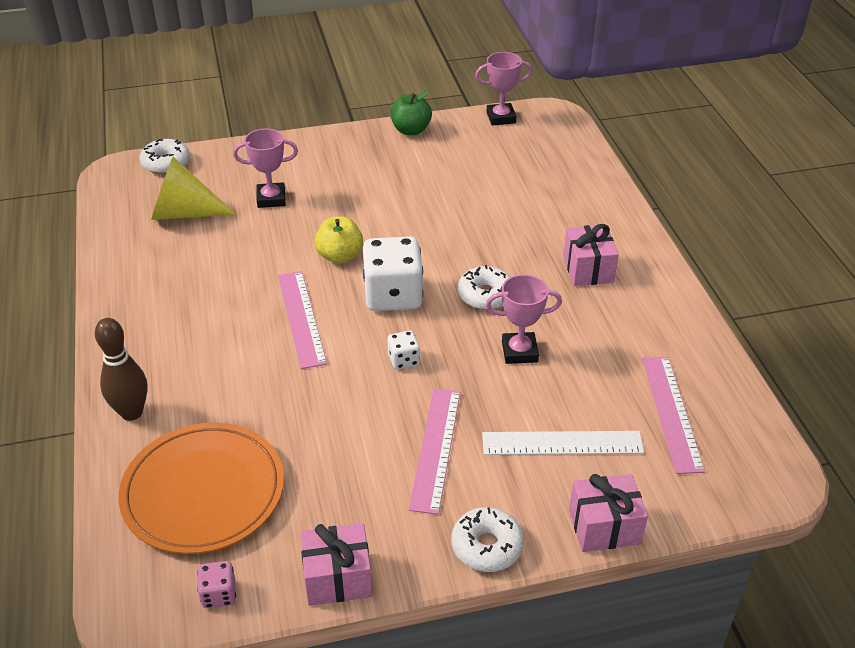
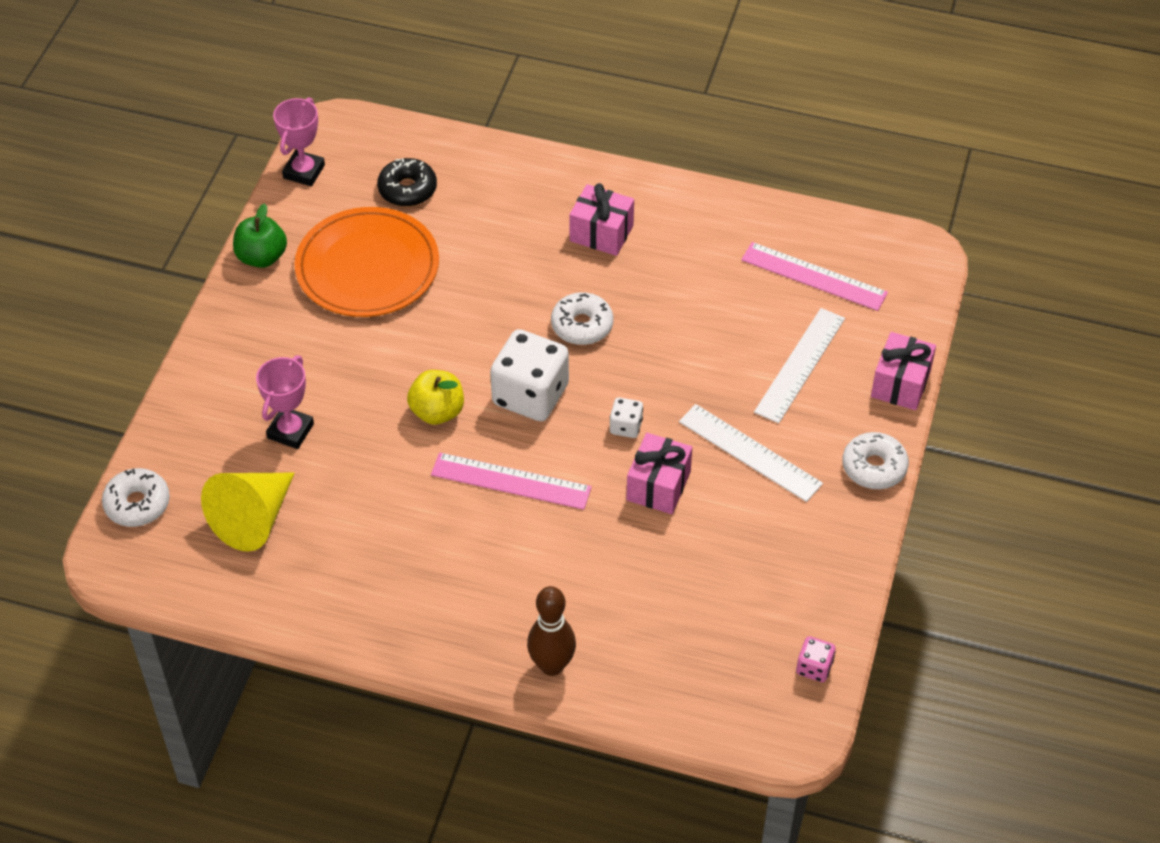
camera: 60 degrees left, 10 degrees up
(203, 491) = (692, 640): orange plate -> orange plate (367, 267)
(337, 578) = (846, 579): pink gift -> pink gift (658, 486)
(435, 448) = (749, 453): pink ruler -> white ruler
(519, 352) = (674, 338): pink trophy -> none
(531, 164) = (407, 189): none -> black donut

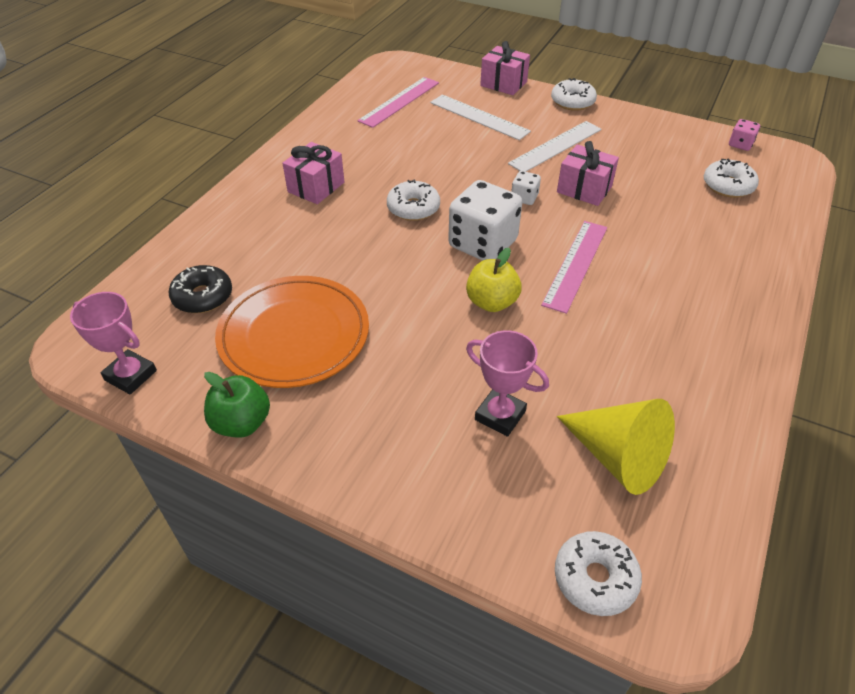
camera: 80 degrees left, 5 degrees down
(552, 665) = (764, 262): brown bowling pin -> none
(704, 642) = (728, 186): none -> white donut

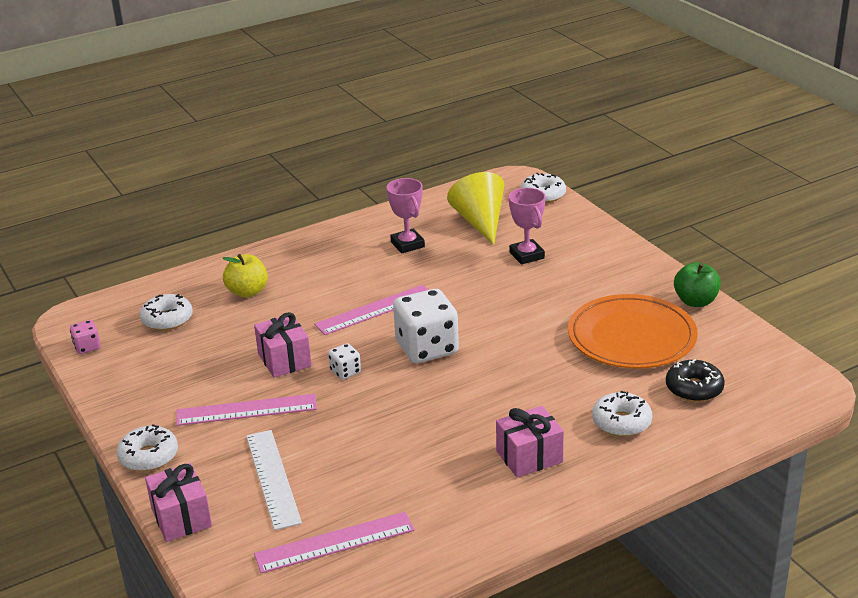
camera: 145 degrees left, 15 degrees down
(131, 375) = (769, 352): pink trophy -> pink trophy (407, 244)
(413, 208) = (453, 399): white donut -> white donut (621, 422)
(491, 302) = (466, 308): yellow apple -> yellow apple (247, 292)
(556, 146) = (246, 410): white ruler -> pink ruler

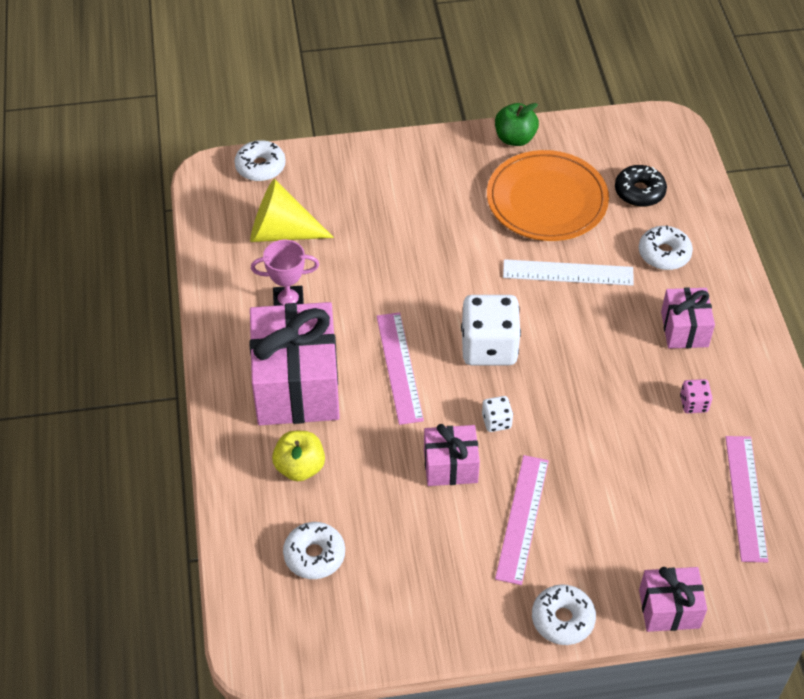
camera: 70 degrees left, 20 degrees up
(87, 347) = (328, 645): pink dice -> pink dice (693, 404)
(273, 478) = (639, 522): white ruler -> white ruler (568, 272)
(327, 269) = (296, 385): none -> pink gift
(526, 255) = (369, 220): pink trophy -> none

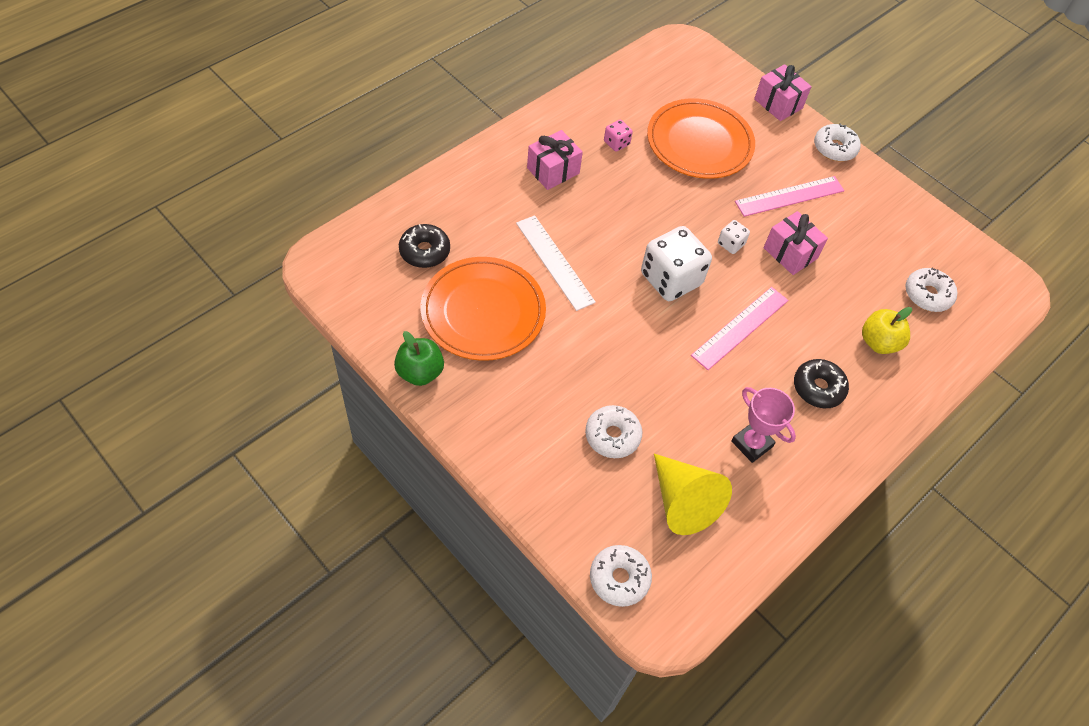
camera: 130 degrees left, 5 degrees up
(296, 385) = (818, 388): pink gift -> black donut
(651, 482) = (699, 143): none -> orange plate
(664, 254) = (485, 209): white donut -> white donut (612, 436)
(745, 497) = (667, 94): pink ruler -> none

